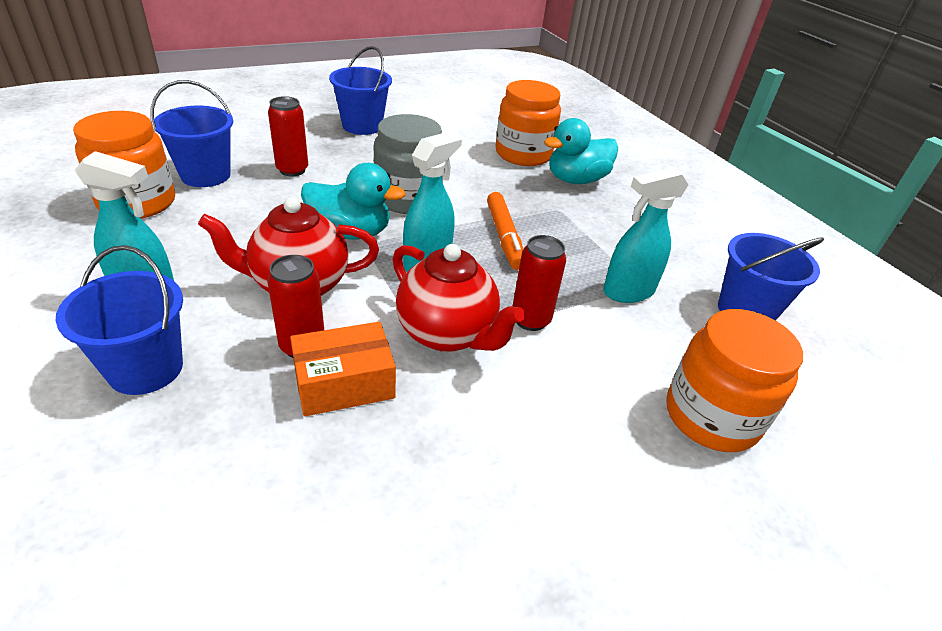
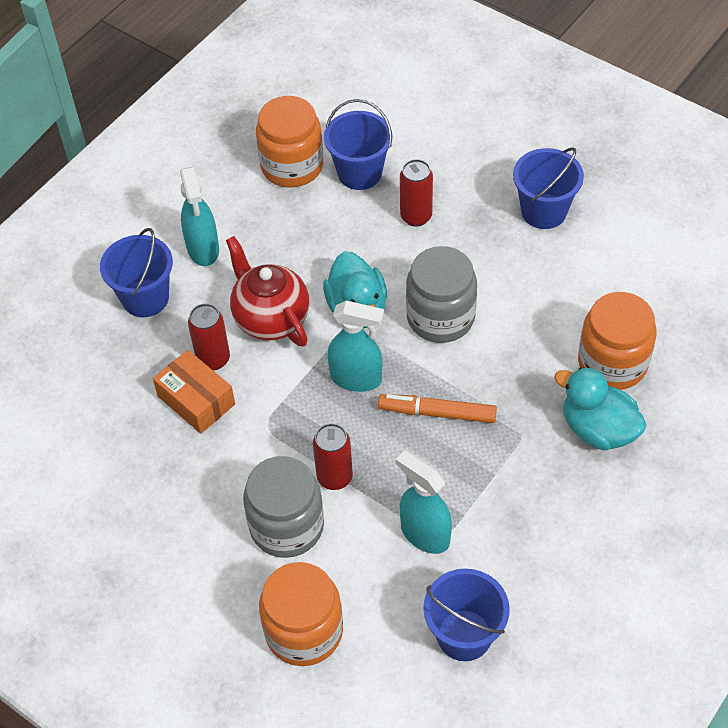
camera: 70 degrees right, 15 degrees up
(447, 334) = (281, 432): red teapot -> none
(504, 237) = (437, 413): orange marker -> orange marker turned 45 degrees clockwise
(569, 377) = (287, 526): none -> grey jar

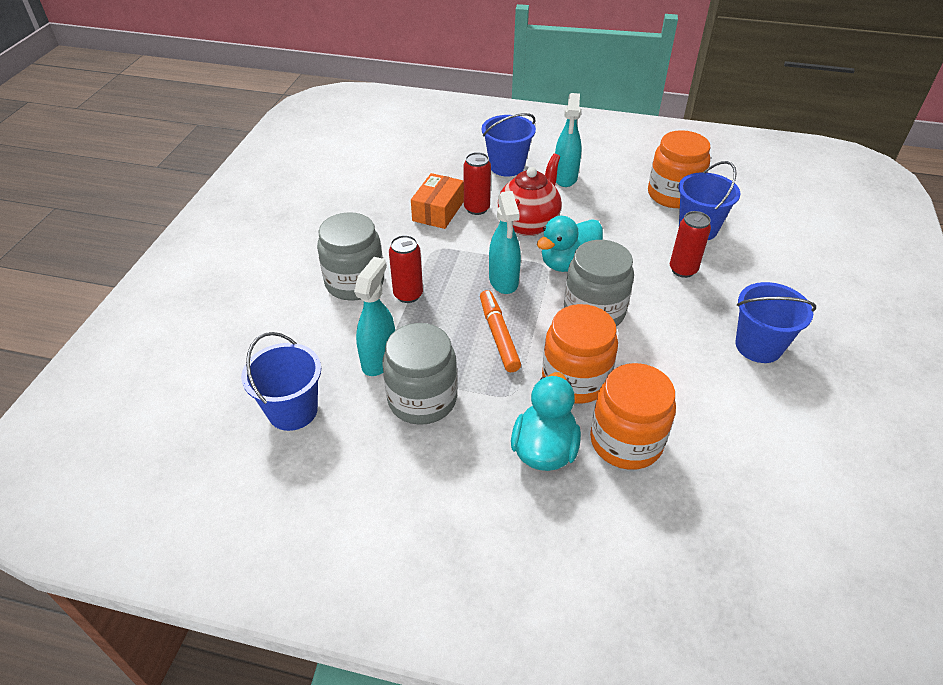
camera: 65 degrees right, 10 degrees down
(203, 249) = (565, 178): turquoise spray bottle -> turquoise spray bottle turned 45 degrees counterclockwise
(304, 631) = (269, 316): orange jar -> orange jar (575, 379)
(497, 510) = (422, 399): none -> grey jar

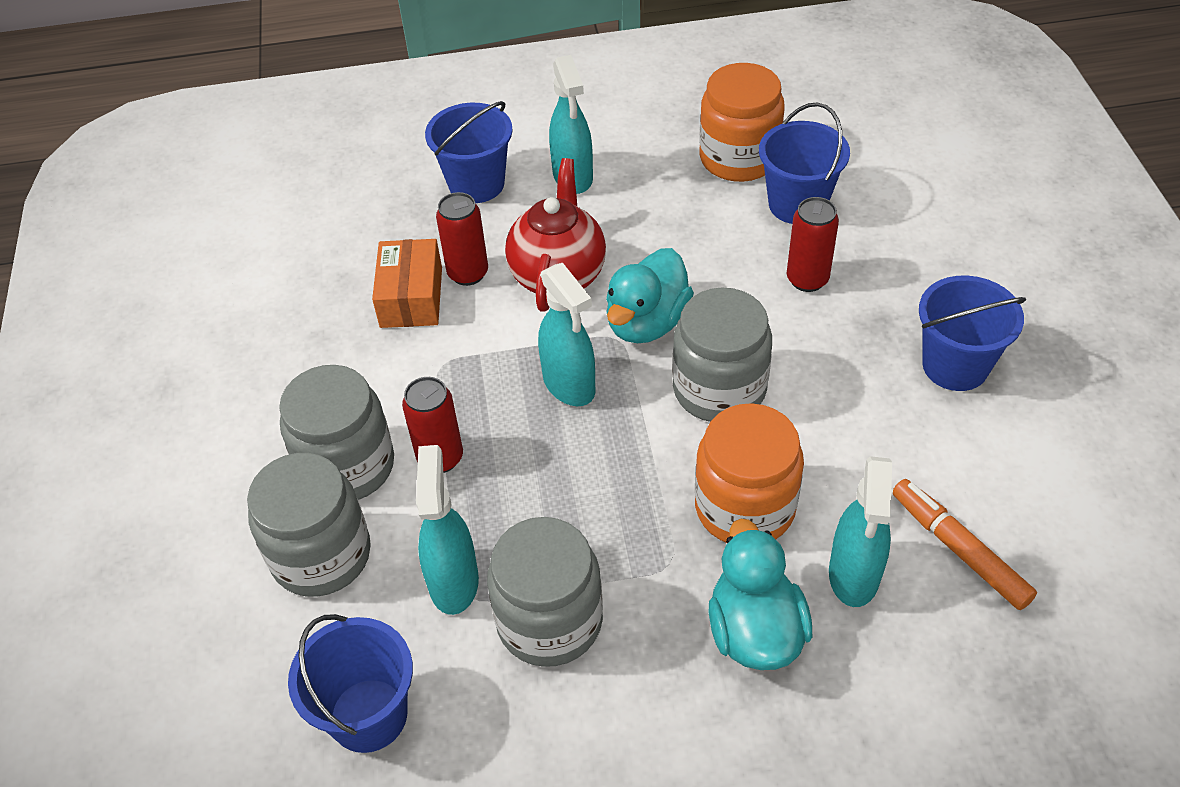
camera: 20 degrees left, 5 degrees up
(315, 321) = (321, 555): none -> grey jar
(499, 335) = (606, 477): orange marker -> orange marker (959, 549)
(626, 441) = (854, 575): orange jar -> turquoise spray bottle

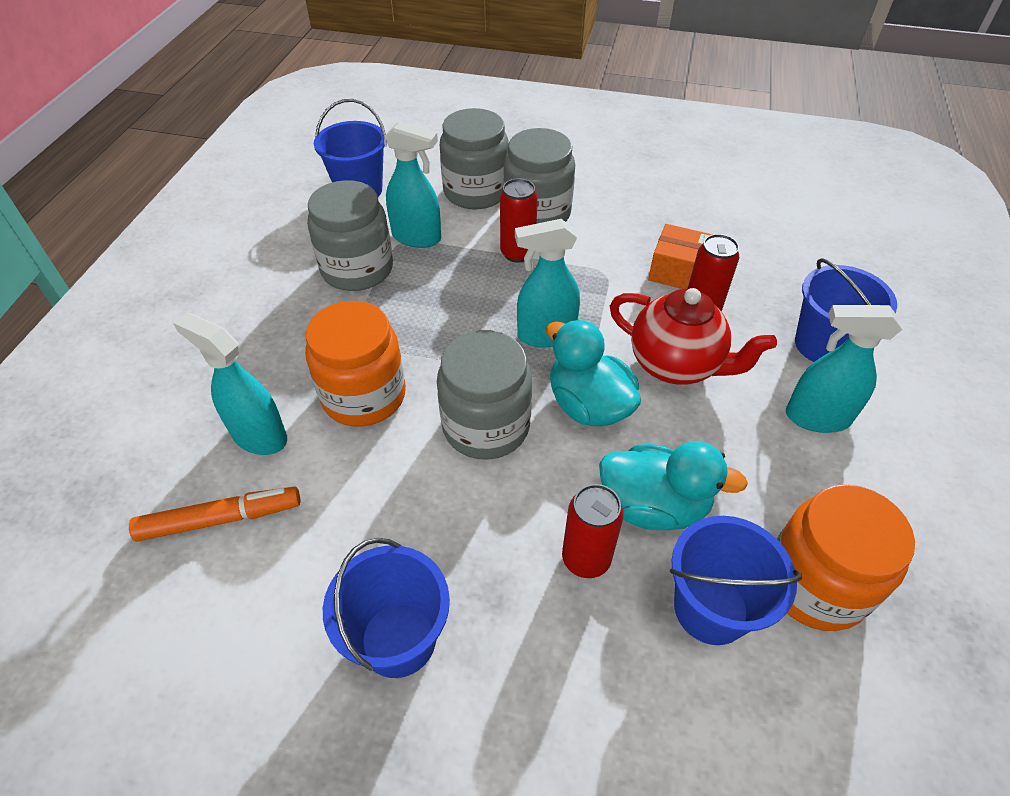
camera: 110 degrees right, 0 degrees up
(755, 631) = (268, 361): turquoise duck -> turquoise duck (653, 506)

